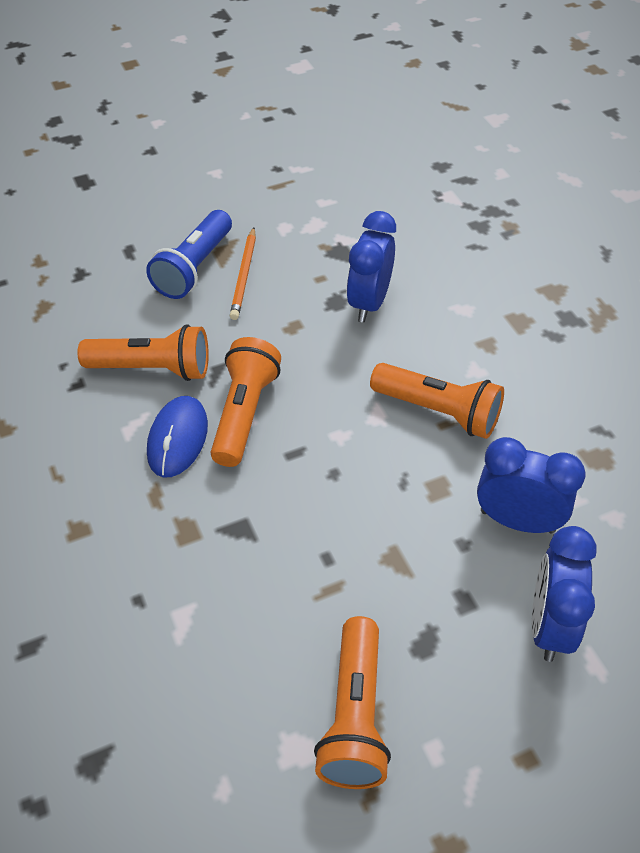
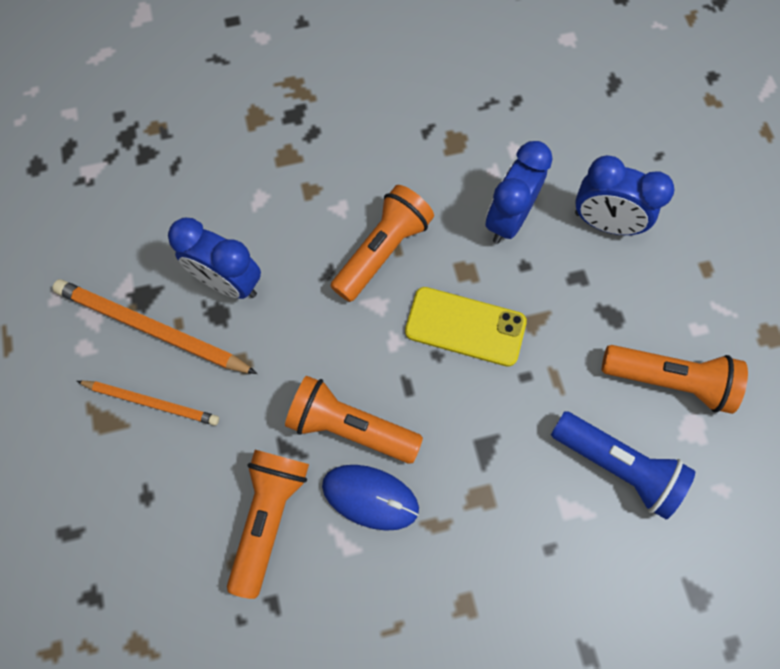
camera: 80 degrees left, 20 degrees up
(194, 268) = (122, 457): blue flashlight -> blue flashlight (617, 466)
(310, 262) = (151, 329): none -> orange pencil
(372, 494) = (465, 326): none -> yellow phone

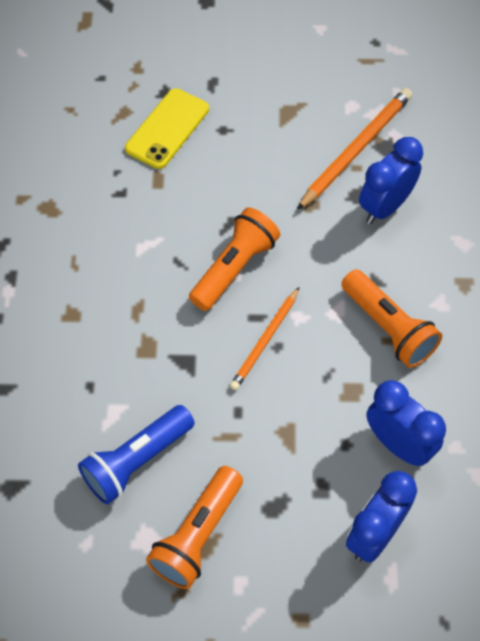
camera: 105 degrees right, 10 degrees down
(152, 402) = (294, 142): orange pencil -> orange pencil (265, 341)
(269, 517) = (182, 201): orange flashlight -> none
(370, 497) = (174, 270): blue mouse -> none
(465, 326) = (298, 376): yellow phone -> yellow phone (167, 129)

